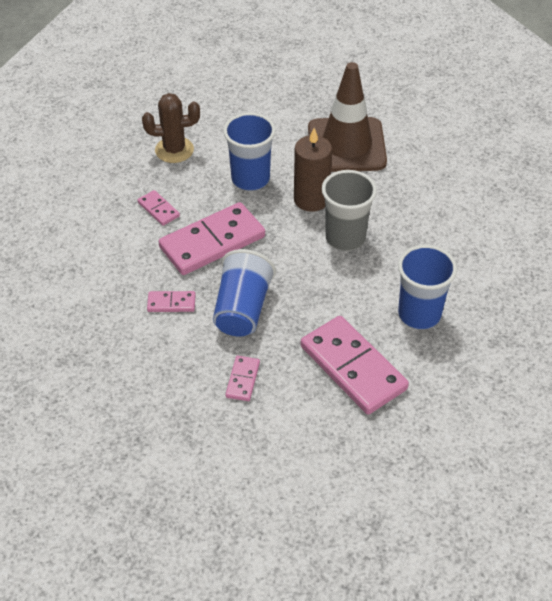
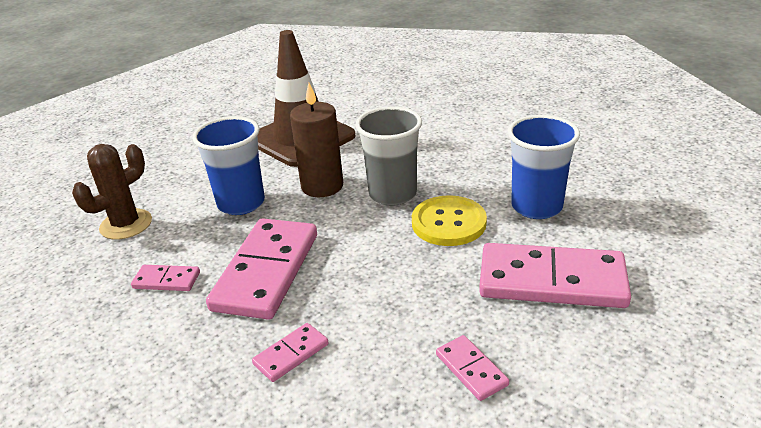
camera: 40 degrees left, 15 degrees down
(242, 309) = (378, 306): blue cup -> none
(350, 285) = (448, 223): none -> yellow button

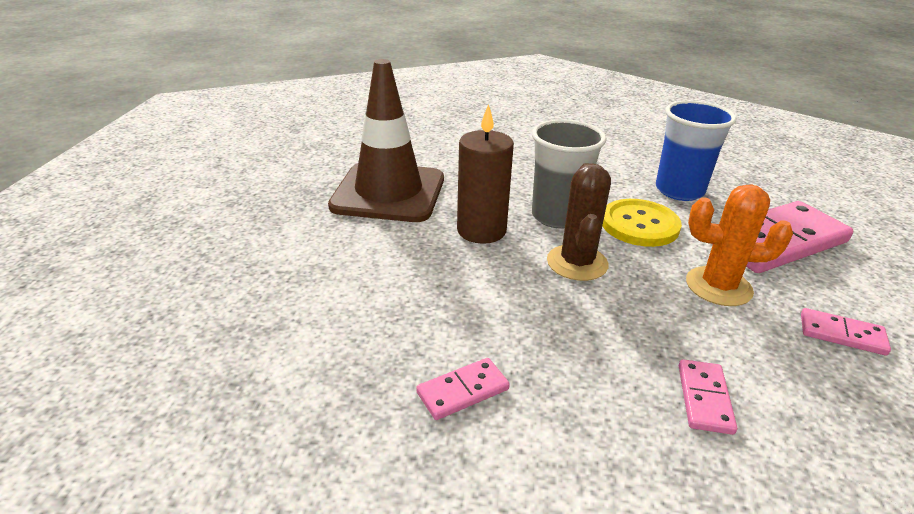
camera: 40 degrees left, 0 degrees up
(126, 224) = (308, 352): brown cactus -> brown cactus (577, 263)
(241, 203) = (421, 275): blue cup -> none
(267, 271) = (556, 331): pink domino -> none
(431, 292) = (718, 286): none -> orange cactus

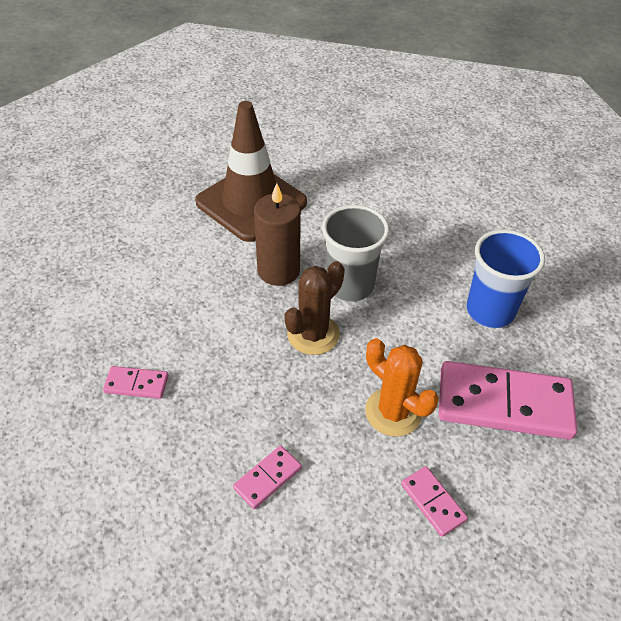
camera: 35 degrees right, 15 degrees up
(639, 225) = (406, 327): yellow button -> none

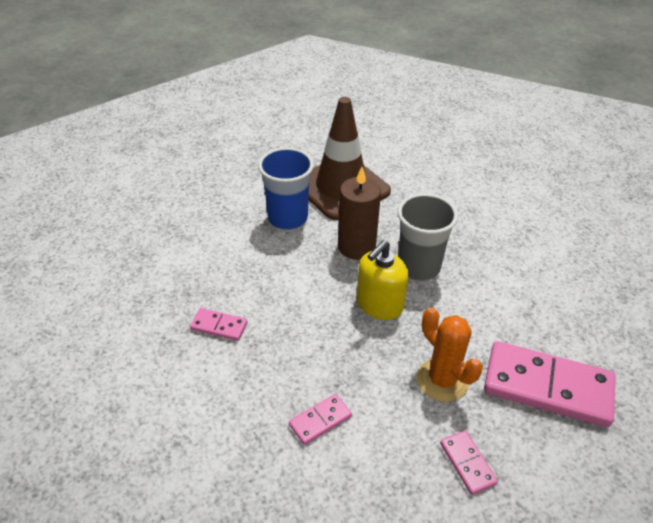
camera: 10 degrees right, 5 degrees down
(313, 334) = (379, 304): brown cactus -> yellow soap dispenser
(490, 311) = (545, 304): blue cup -> blue cup (287, 218)

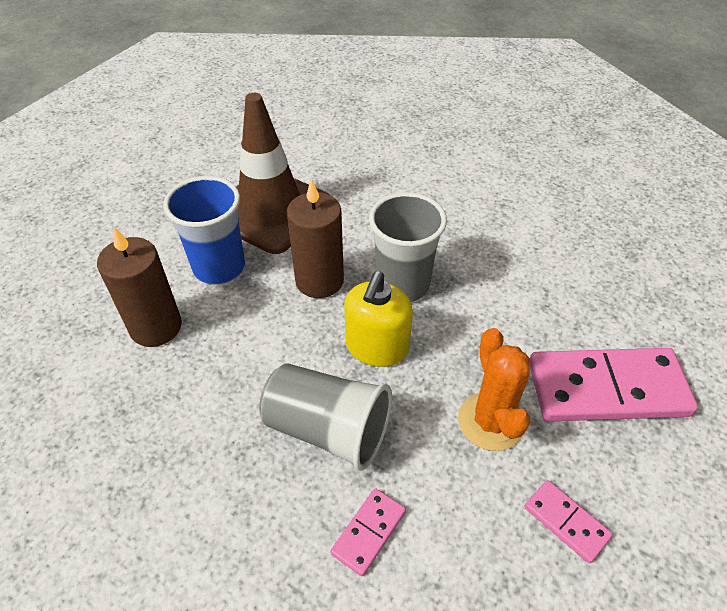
camera: 20 degrees left, 5 degrees up
(219, 326) = (183, 444): pink domino -> none
(229, 246) = (156, 327): none -> brown candle
(320, 347) = (328, 429): none -> grey cup
(442, 380) = (491, 421): orange cactus -> orange cactus turned 45 degrees clockwise

